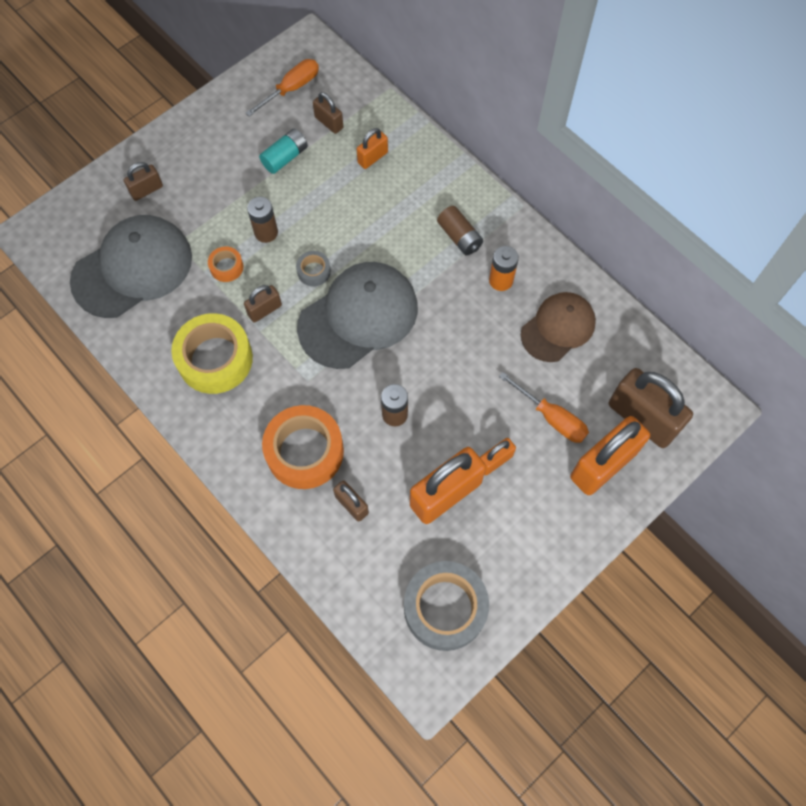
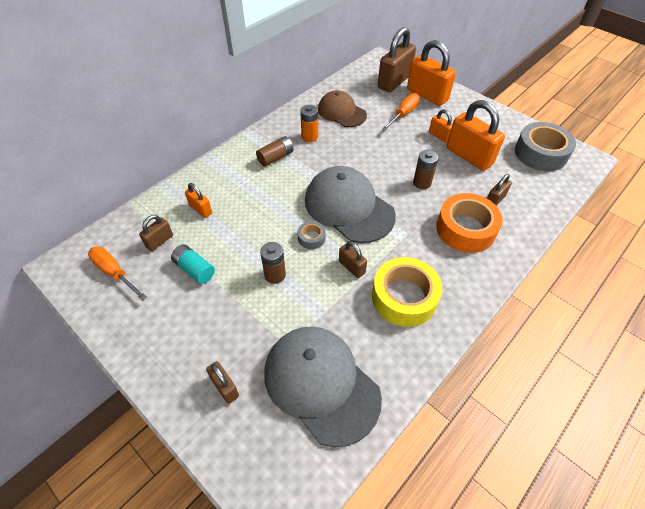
camera: 95 degrees left, 15 degrees down
(226, 267) = (312, 301): orange tape -> none

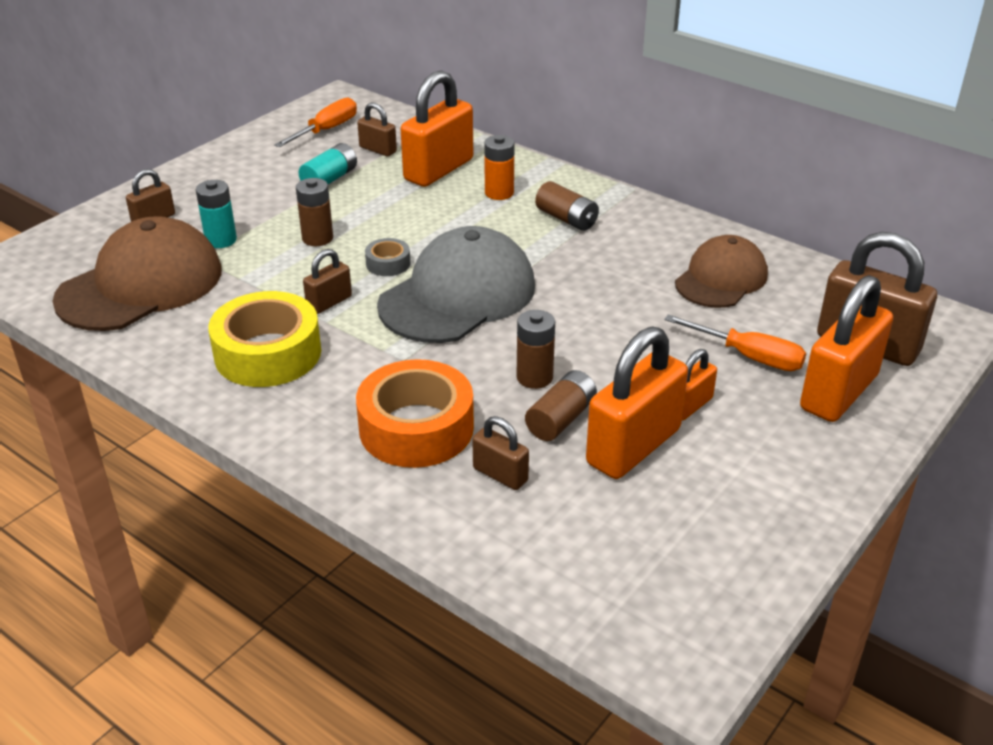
camera: 85 degrees right, 15 degrees down
(200, 209) = (439, 170): orange padlock -> orange padlock, size x1.99
(266, 334) = (221, 240): none -> turquoise battery
(309, 137) = (632, 247): orange battery -> orange battery (499, 193)
(321, 384) = (141, 285): grey cap -> brown cap
(452, 177) = (561, 419): none -> brown battery
(540, 153) = (679, 571): grey tape -> none

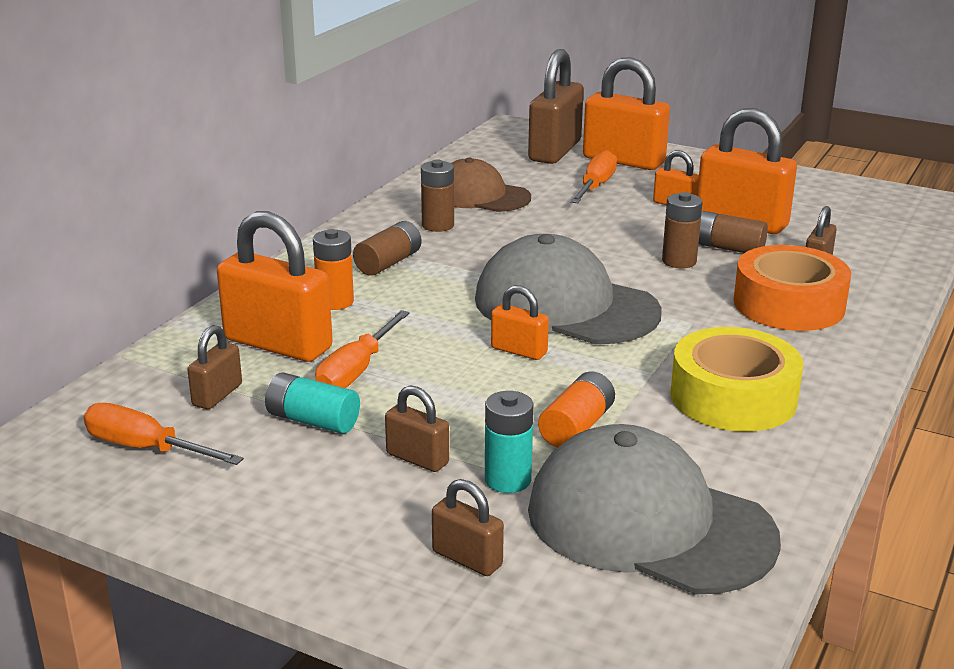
camera: 100 degrees left, 10 degrees down
(141, 285) = (649, 523): brown cap -> grey cap
(267, 274) = (576, 427): none -> orange battery
(317, 238) = (477, 405): brown battery -> brown battery (438, 225)
(329, 302) = (616, 375): brown padlock -> brown padlock (417, 458)
(387, 196) = (356, 371): none -> orange screwdriver
(388, 263) = (519, 351): grey tape -> orange padlock

